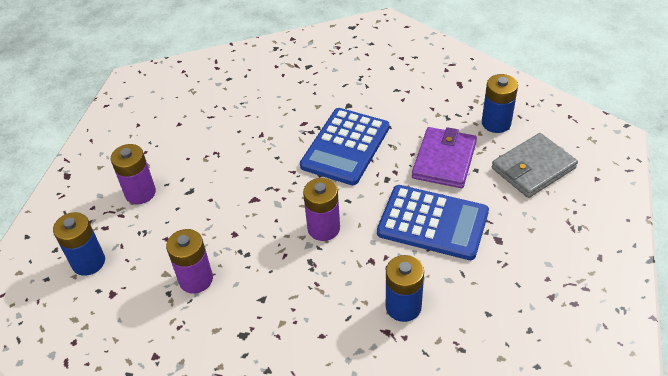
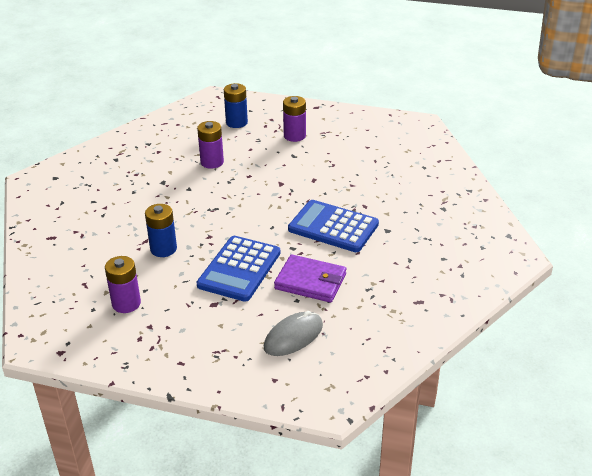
camera: 90 degrees right, 10 degrees down
(323, 228) = (245, 214): purple battery -> purple battery (126, 303)
(496, 123) = (358, 320): blue battery -> none
(533, 168) = (293, 337): grey wallet -> grey mouse

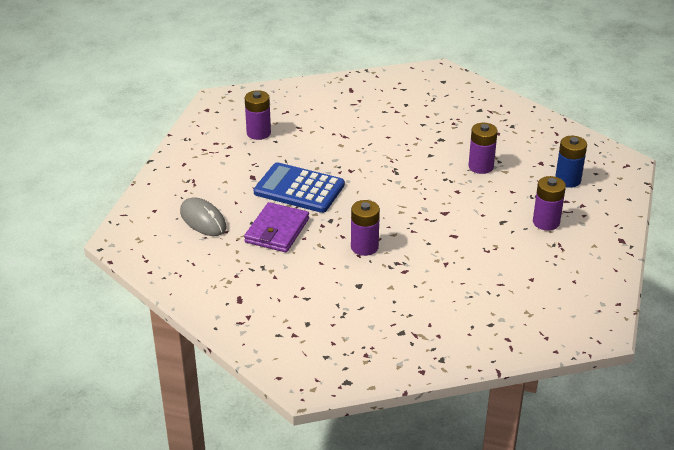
camera: 90 degrees right, 0 degrees up
(163, 249) = (331, 146): blue battery -> none
(333, 227) = (364, 247): blue calculator -> purple battery

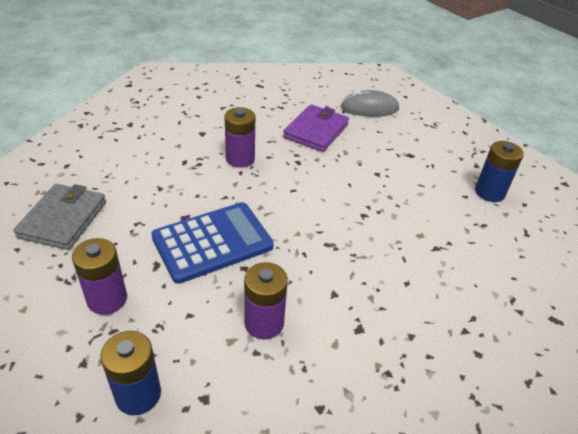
camera: 125 degrees right, 5 degrees up
(258, 133) = (489, 192): purple battery -> blue battery
(277, 231) = (316, 131): purple wallet -> purple wallet turned 60 degrees clockwise
(299, 189) = (364, 169): blue calculator -> blue calculator (212, 242)
(530, 282) = (63, 219): none -> grey wallet

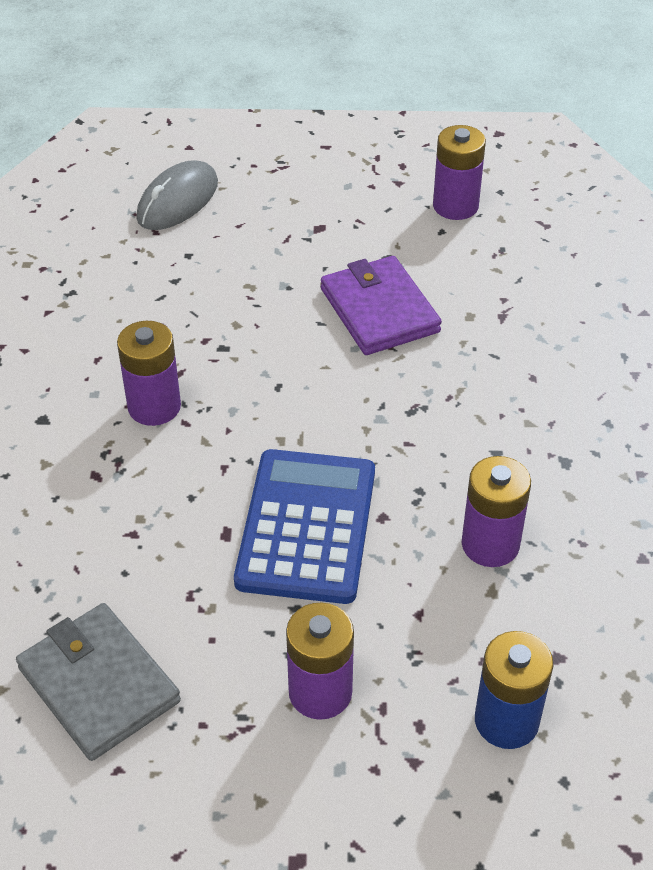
camera: 50 degrees left, 5 degrees up
(316, 131) = (172, 288): purple wallet -> purple wallet (379, 310)
(489, 192) = (455, 206): blue battery -> purple battery

